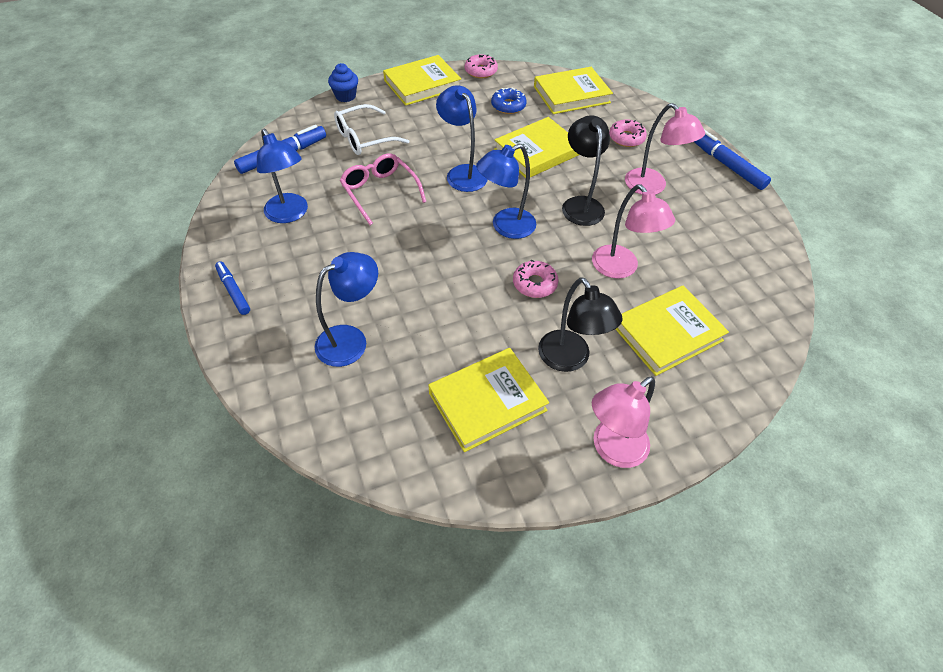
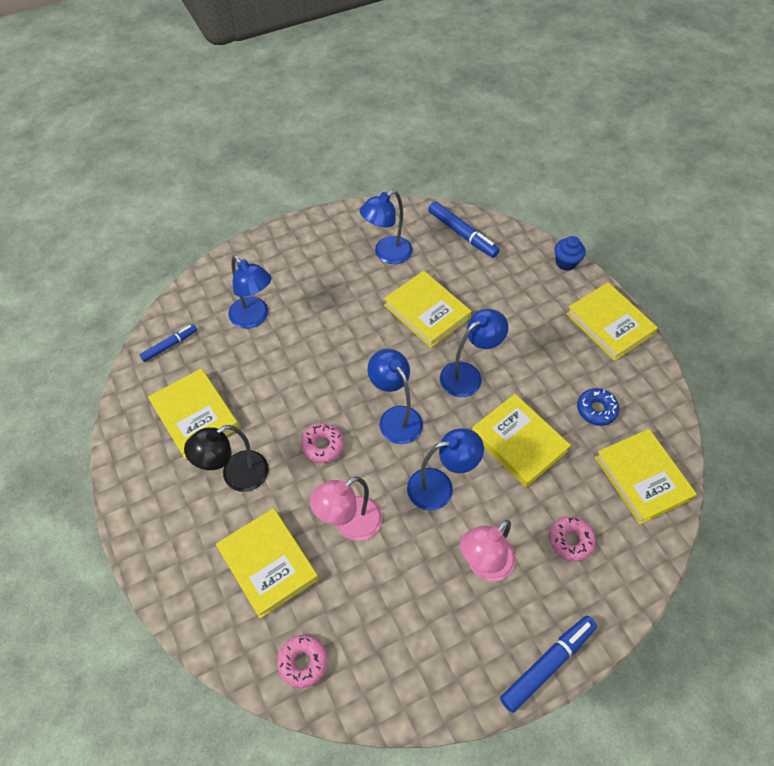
camera: 85 degrees right, 5 degrees up
(233, 291) = (299, 238): blue marker -> blue marker (170, 345)
(364, 138) = (502, 288): white glasses -> none
(380, 192) = (427, 312): pink glasses -> yellow book
(480, 71) = (656, 377): pink donut -> pink donut (303, 662)
(580, 204) = (440, 486): black lamp -> blue lamp
(612, 449) = (146, 508): pink lamp -> none

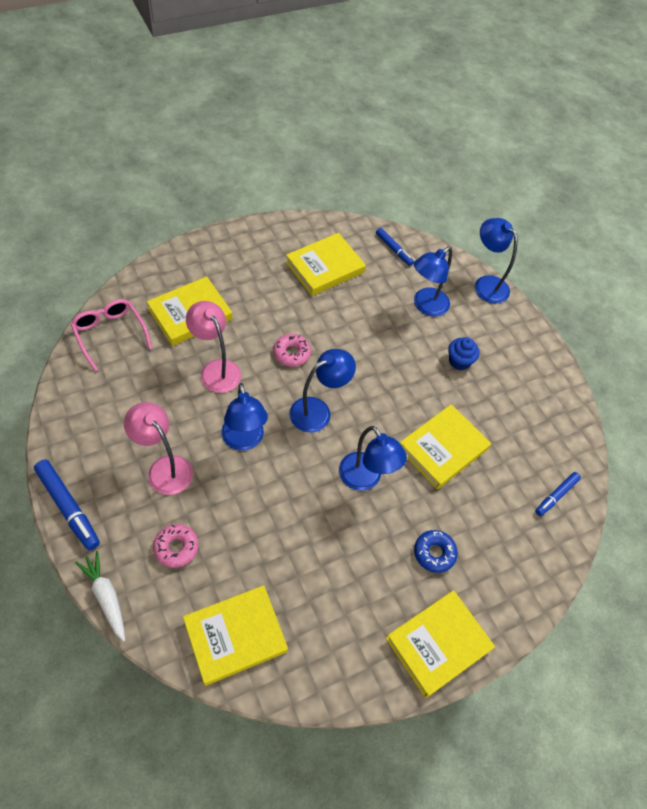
camera: 85 degrees right, 0 degrees up
(236, 476) = (267, 294): black lamp -> none
(303, 662) = (110, 334): pink donut -> pink glasses
(387, 254) = (516, 418): blue lamp -> blue lamp (486, 284)
(462, 234) = (556, 495): blue marker -> blue marker, size x0.63
(518, 442) = (285, 516): yellow book -> none
(565, 262) = (528, 608): blue cupcake -> blue cupcake (459, 361)
(596, 410) = (320, 603): blue donut -> blue donut (434, 553)
(635, 602) = (106, 597): none -> white carrot

